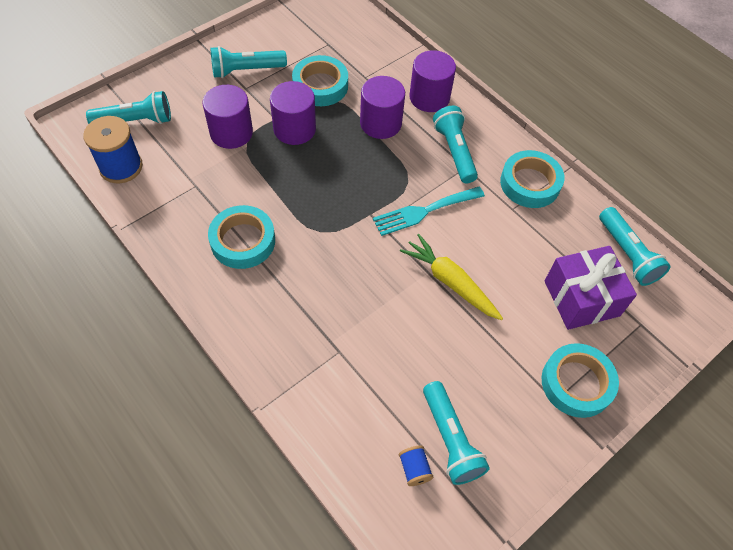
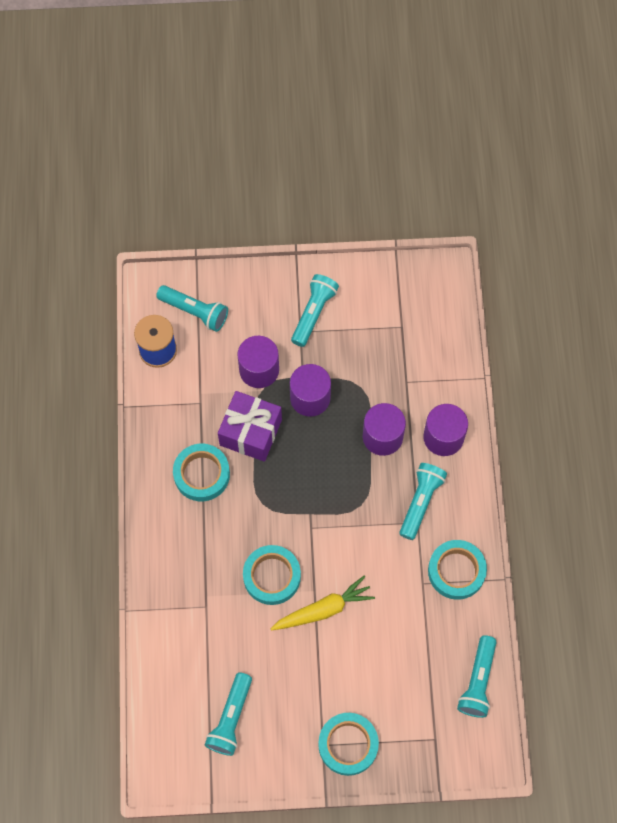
camera: 40 degrees right, 10 degrees up
(246, 70) = (313, 313): turquoise flashlight -> turquoise flashlight turned 90 degrees clockwise
(320, 86) = (362, 367): turquoise tape -> turquoise tape (272, 576)
(414, 469) = (193, 720): blue spool -> none
(424, 211) = (352, 539): turquoise fork -> none
(450, 282) = (323, 609): yellow carrot -> yellow carrot turned 75 degrees clockwise
(581, 298) = (409, 689): purple gift -> purple gift (250, 432)

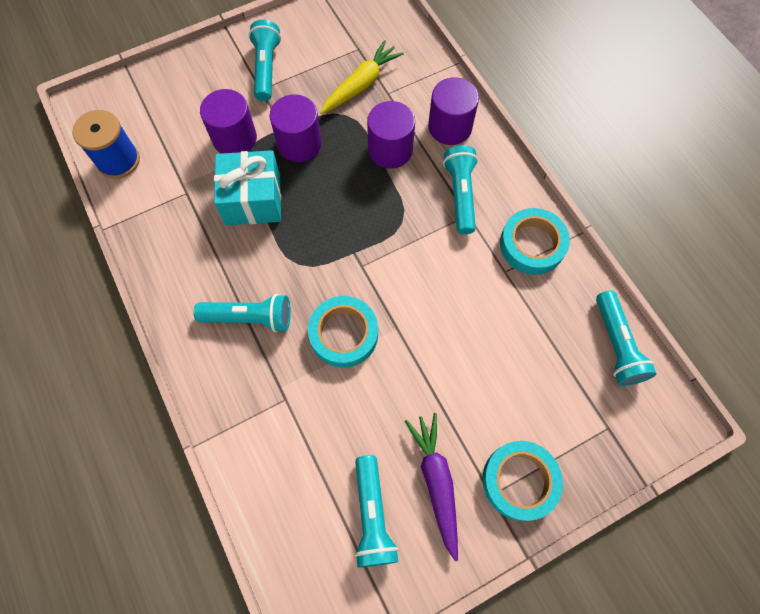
camera: 25 degrees left, 0 degrees up
(194, 312) = (143, 111): turquoise flashlight -> turquoise flashlight (249, 318)
(202, 474) = (218, 262): turquoise tape -> none
(250, 432) = (253, 199): purple gift -> turquoise gift
(287, 717) = (436, 482): none -> purple carrot
(323, 609) = (416, 343): yellow carrot -> yellow carrot (361, 84)

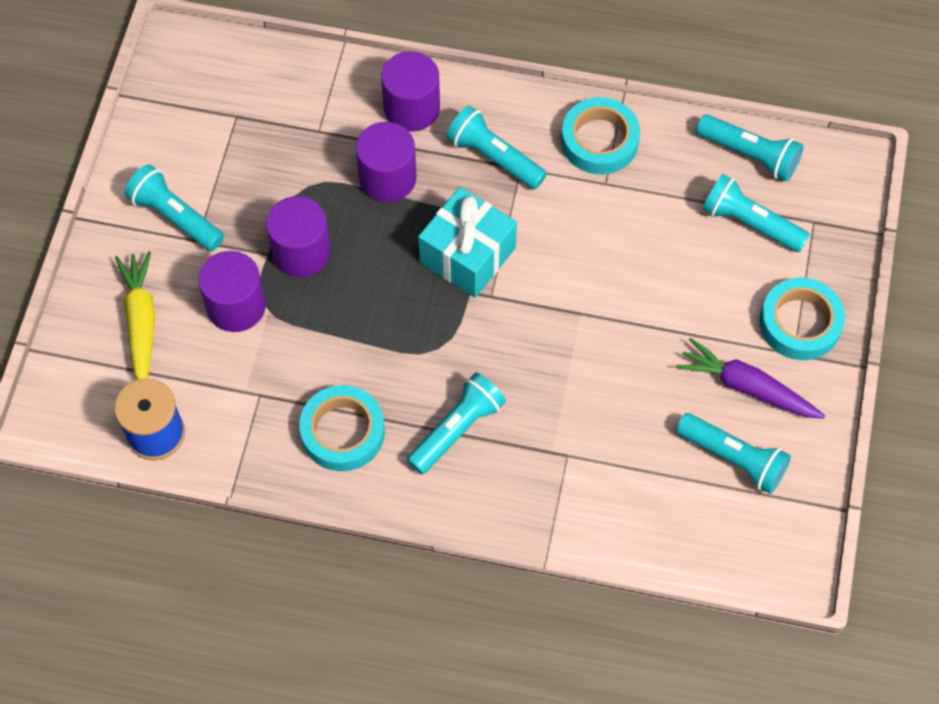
camera: 50 degrees left, 5 degrees down
(253, 199) = (327, 338): turquoise gift -> turquoise gift (467, 255)
(344, 334) = (546, 361): turquoise tape -> turquoise tape (342, 432)
(361, 84) = (284, 146): yellow carrot -> yellow carrot (141, 322)
(564, 385) = (750, 223): none -> turquoise flashlight

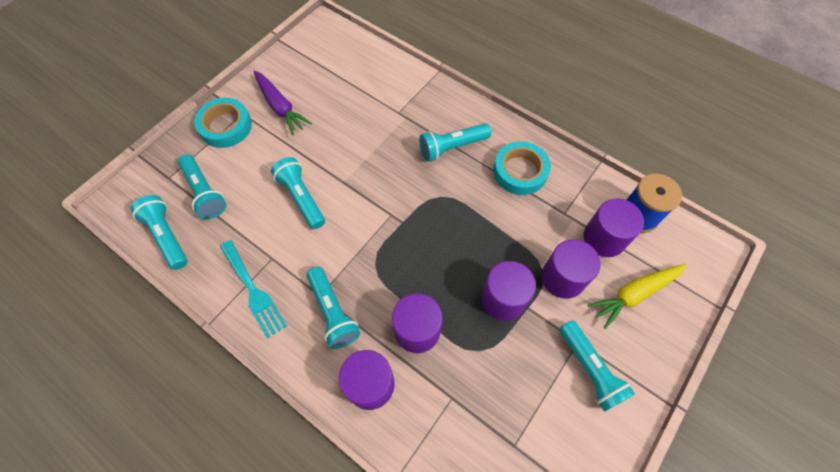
camera: 155 degrees left, 0 degrees up
(141, 322) = (634, 294): yellow carrot -> yellow carrot turned 45 degrees clockwise
(196, 380) = (604, 238): none -> purple cylinder
(467, 255) = (391, 247): turquoise gift -> none
(599, 141) = (253, 291): turquoise tape -> turquoise fork
(733, 458) = (313, 79): turquoise flashlight -> turquoise flashlight (301, 198)

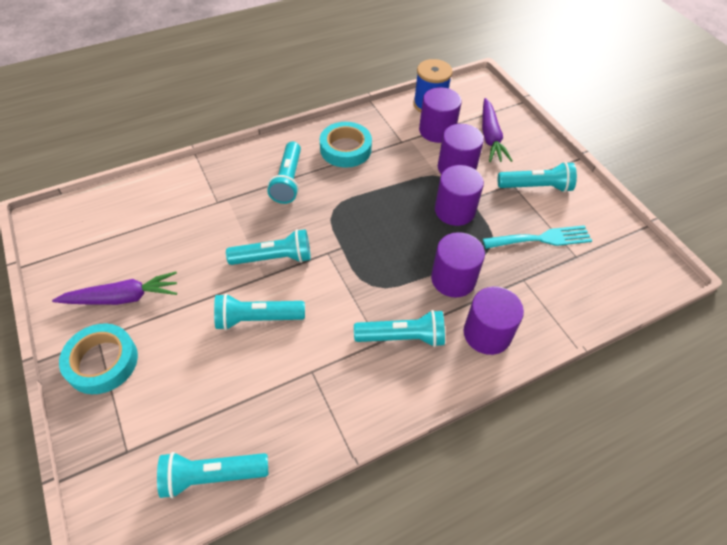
camera: 65 degrees left, 10 degrees down
(204, 192) = (180, 414): turquoise flashlight -> turquoise flashlight (274, 258)
(253, 291) = (340, 401): turquoise fork -> turquoise fork (542, 239)
(634, 294) = (490, 137): yellow carrot -> purple carrot

